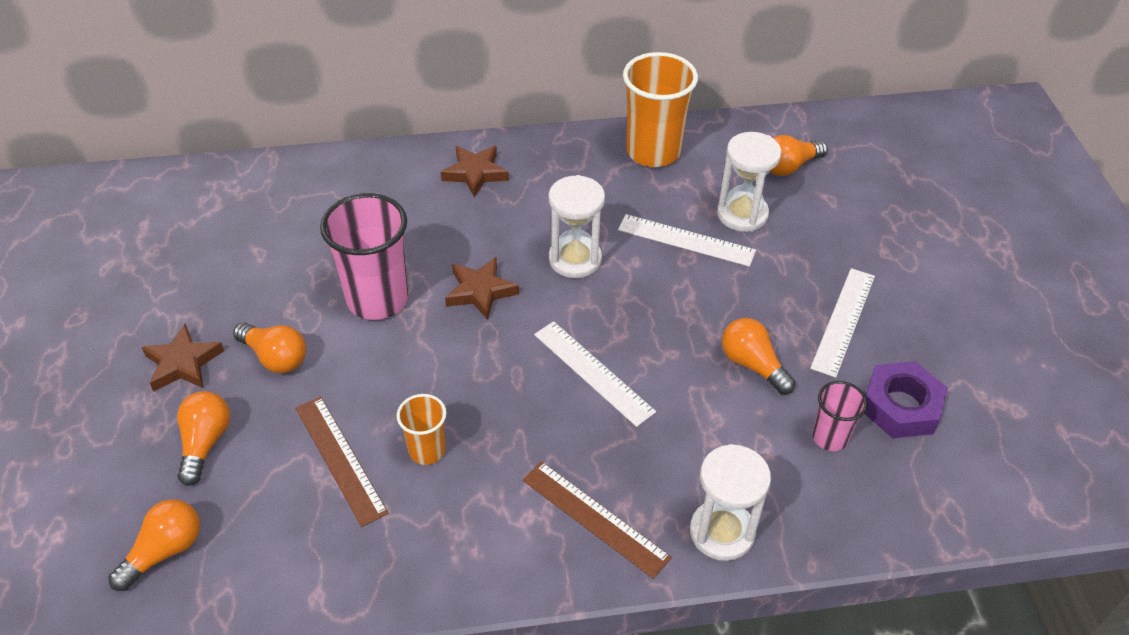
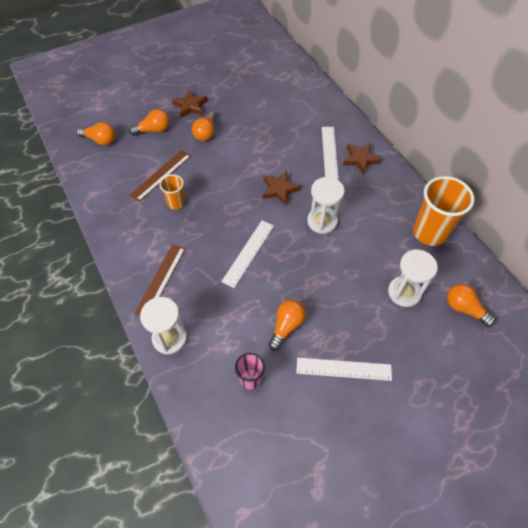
camera: 70 degrees right, 10 degrees up
(377, 299) = (255, 153): pink cup -> none
(686, 240) = (365, 269): white ruler -> white ruler (329, 153)
(900, 406) = (289, 415): purple nut -> none

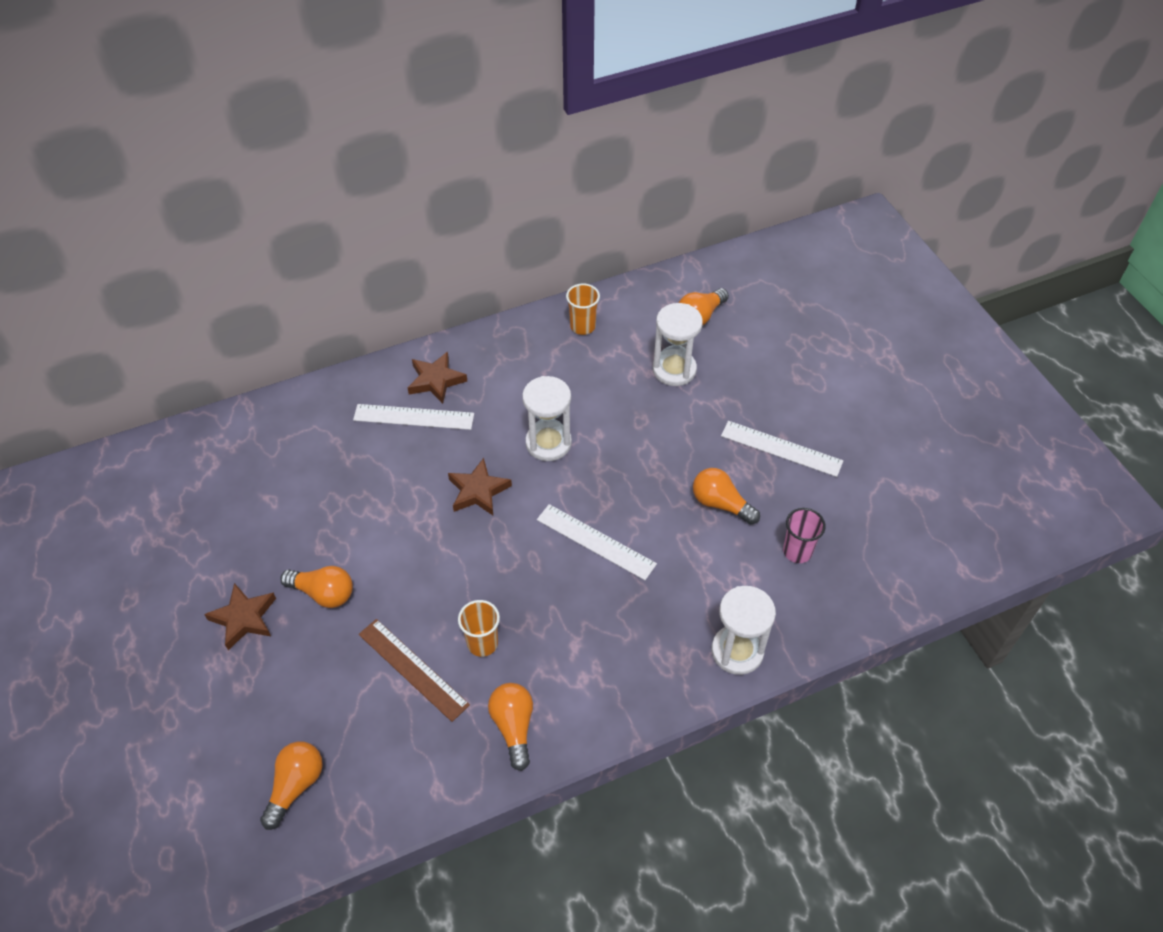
camera: 85 degrees left, 5 degrees down
(153, 130) = (292, 684): orange light bulb -> orange light bulb (513, 727)
(161, 280) = (636, 665): brown ruler -> none
(343, 369) = (781, 448): white ruler -> white ruler turned 75 degrees counterclockwise
(429, 232) = (582, 326): orange cup -> orange cup, size x0.53

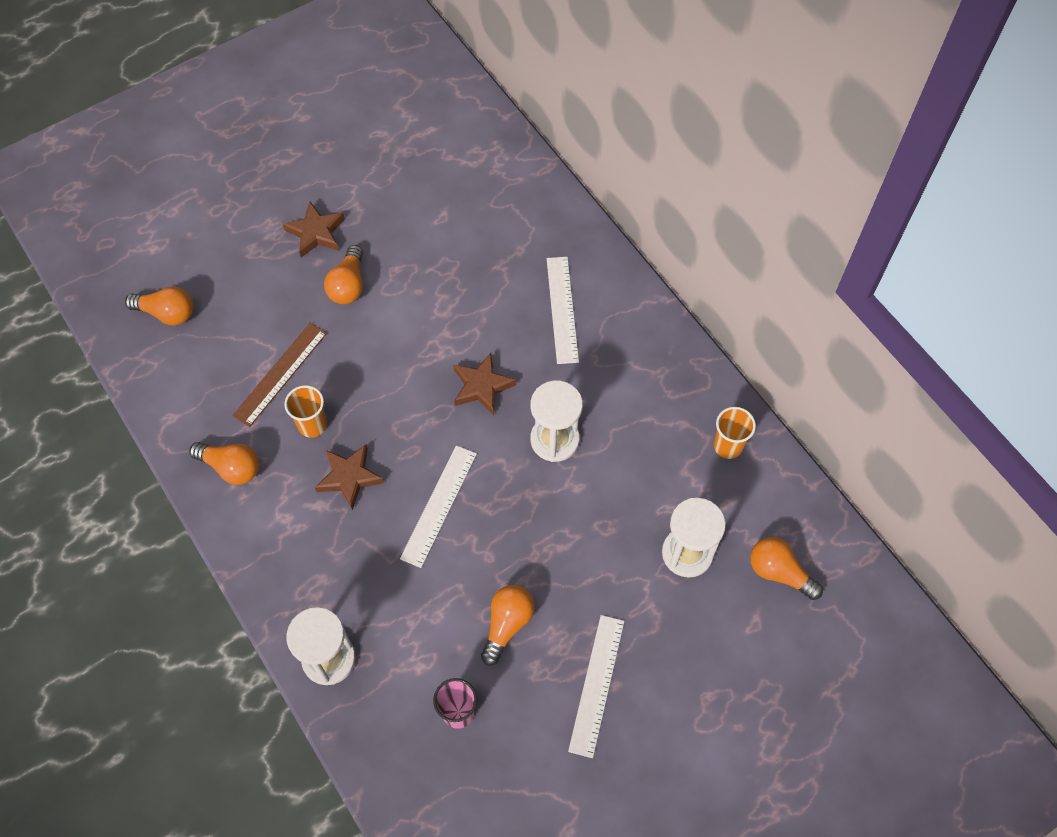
camera: 80 degrees right, 10 degrees up
(436, 380) = (614, 318): brown star -> brown star (349, 477)
(513, 727) = (231, 467): orange light bulb -> orange light bulb turned 45 degrees clockwise

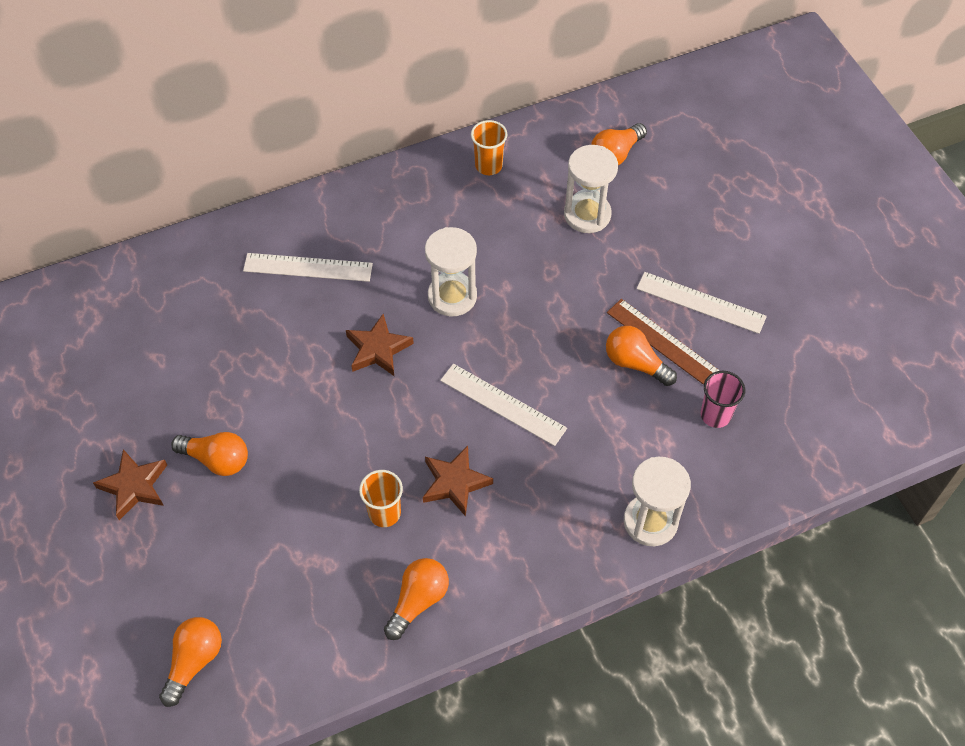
camera: 80 degrees left, 5 degrees down
(280, 374) = (312, 540): brown ruler -> brown ruler (664, 343)

